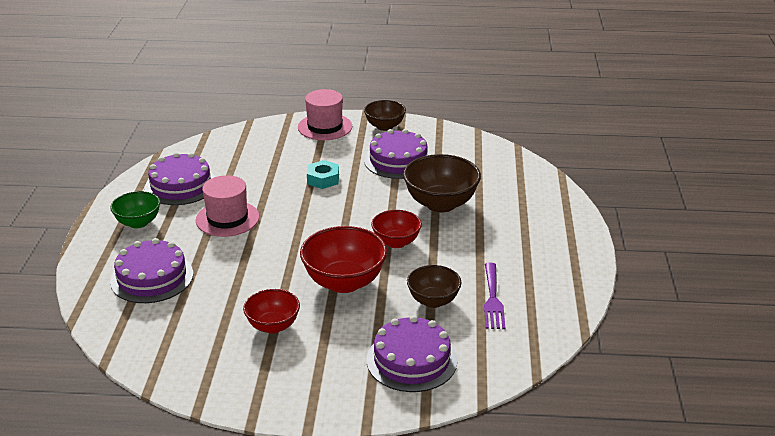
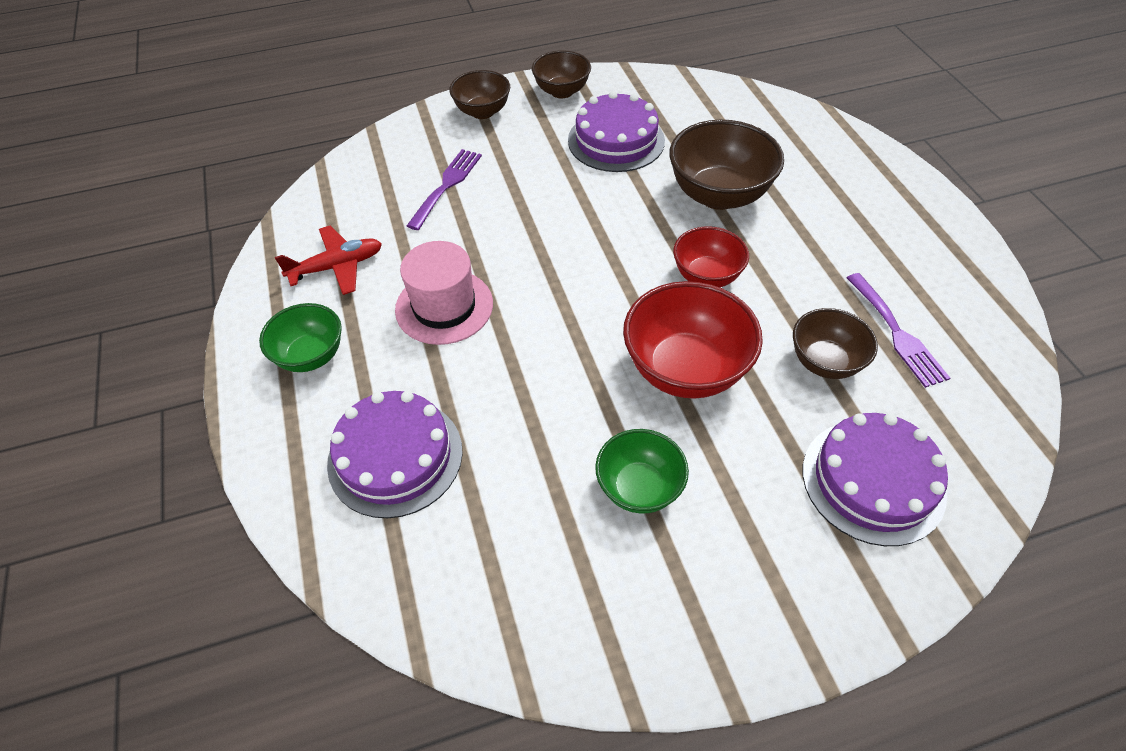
camera: 20 degrees left, 20 degrees up
(181, 185) = (337, 267): purple cake -> red plane
(273, 160) = (447, 185): none -> purple fork
(273, 326) = (639, 488): red bowl -> green bowl
(323, 179) = (536, 198): turquoise nut -> none
(325, 127) = (482, 112): pink hat -> brown bowl

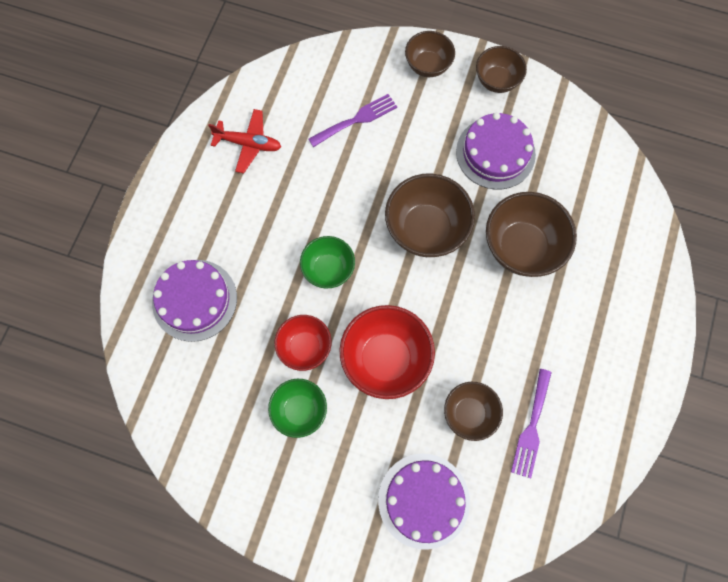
camera: 35 degrees right, 20 degrees up
(311, 356) = (194, 201): green bowl -> green bowl (328, 269)
(444, 306) = (287, 217): pink hat -> none
(610, 232) = (426, 229): none -> brown bowl
(706, 276) = (455, 304): red bowl -> red bowl (305, 347)

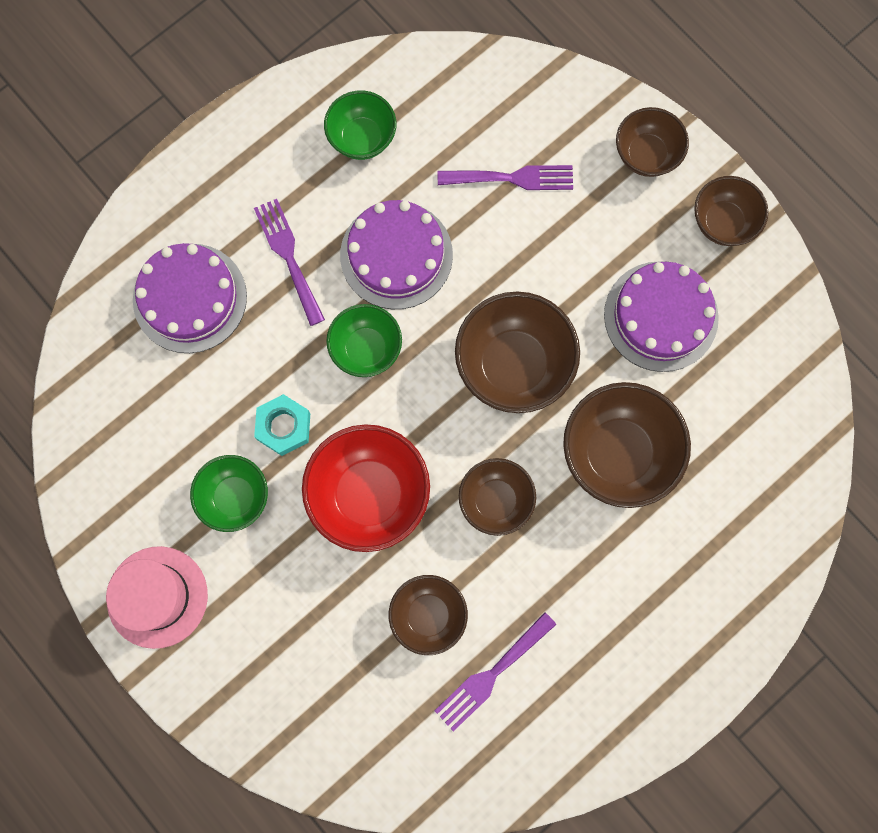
camera: 30 degrees right, 5 degrees up
(244, 239) = (288, 256): none -> purple fork
(248, 144) = (362, 138): red plane -> green bowl
(286, 506) = (157, 597): none -> pink hat
(305, 347) = (284, 427): red bowl -> turquoise nut
(423, 500) = (314, 682): purple cake -> purple cake (396, 255)
(466, 317) = (495, 500): none -> brown bowl

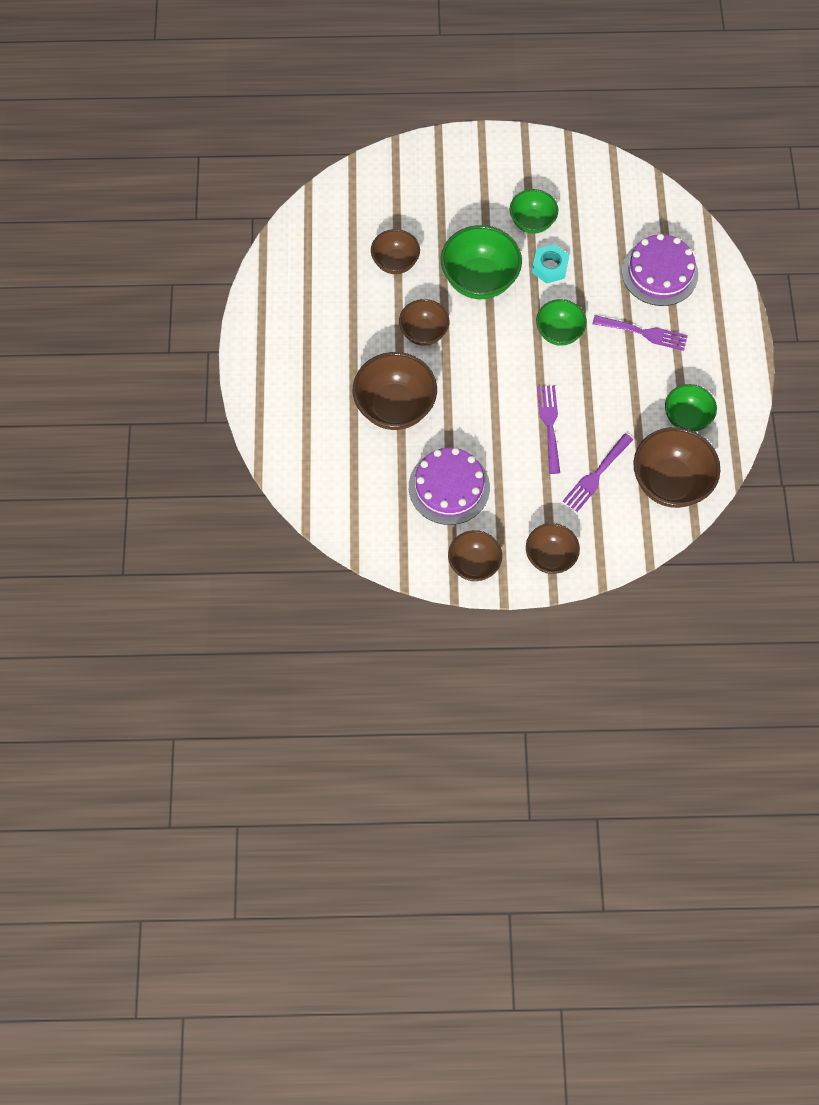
camera: 130 degrees right, 10 degrees down
(157, 597) = (511, 159): pink hat -> none
(369, 494) = (479, 280): red bowl -> green bowl
(396, 255) = (600, 384): purple cake -> none
(491, 674) = (341, 268): purple fork -> purple fork (549, 425)
(513, 365) = (487, 394): brown bowl -> brown bowl (669, 482)

